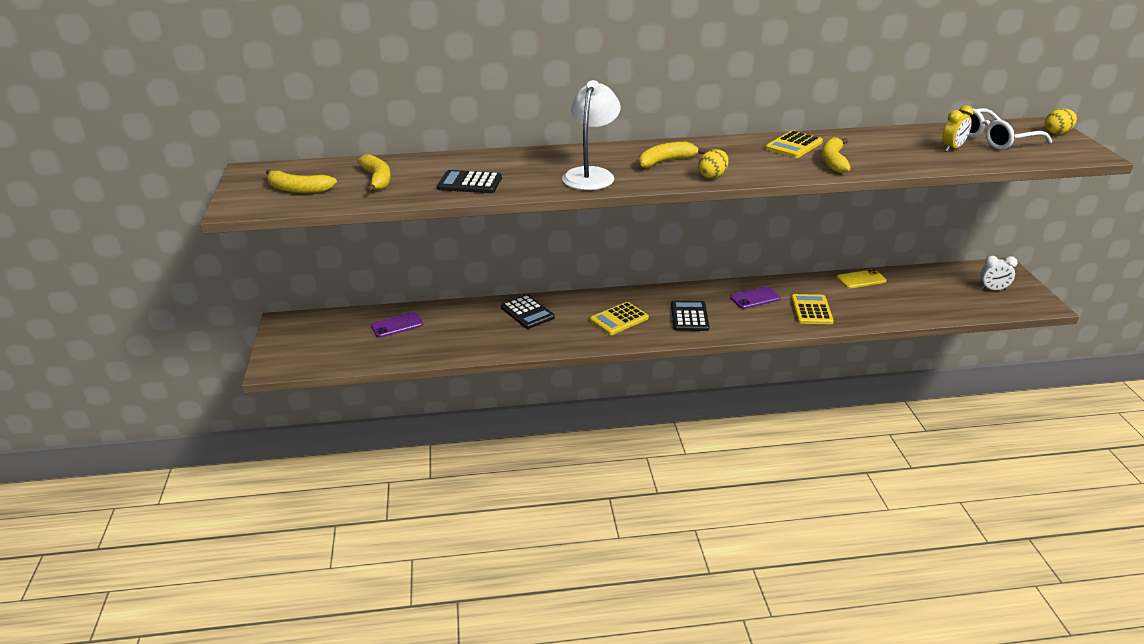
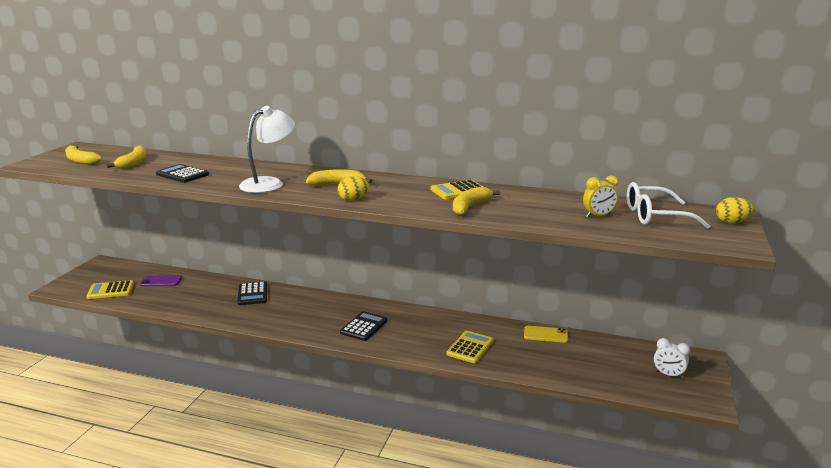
camera: 25 degrees right, 10 degrees down
(619, 319) = (309, 315): yellow calculator -> yellow calculator (110, 290)
(755, 298) = (434, 326): purple phone -> none

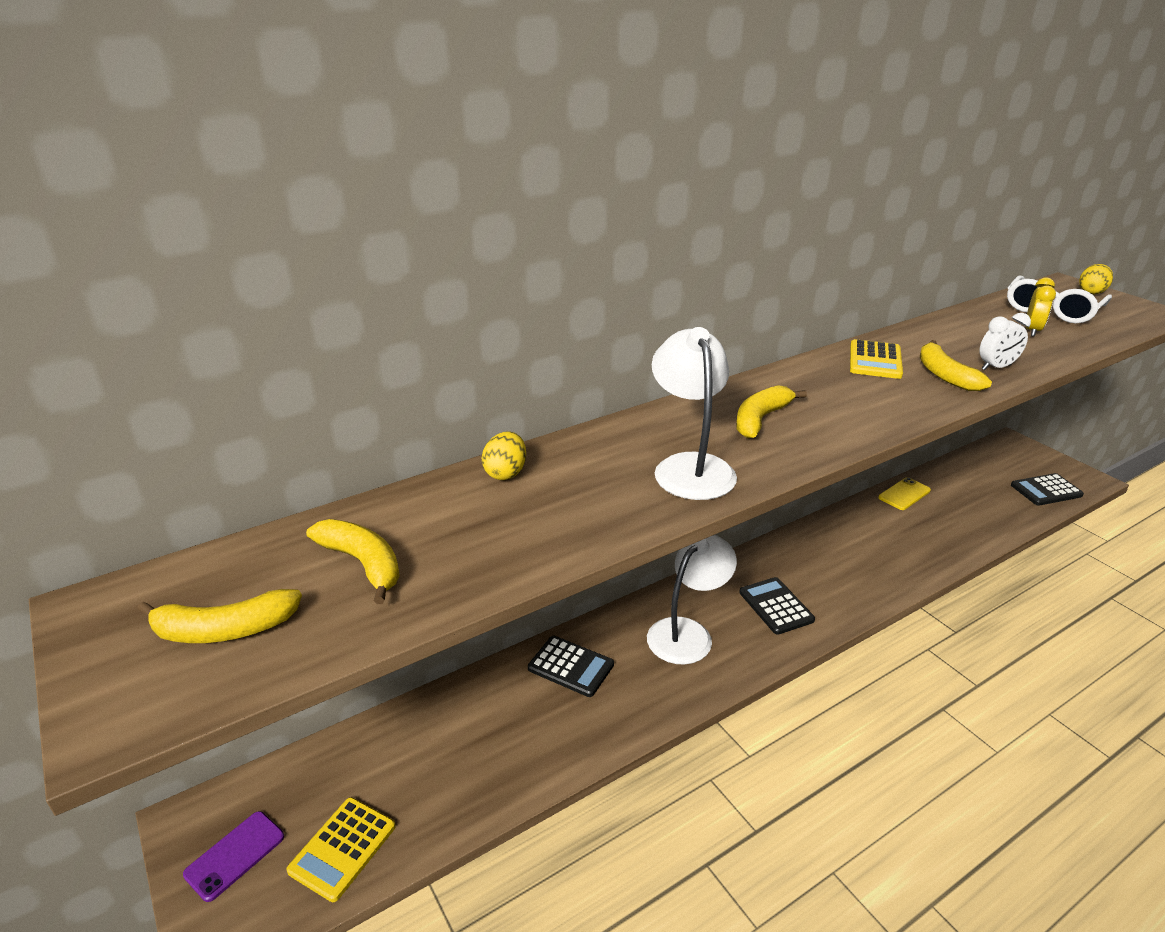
camera: 50 degrees left, 10 degrees up
(161, 281) = (392, 758): purple phone -> purple phone (235, 855)
(182, 174) = (528, 530): black calculator -> black calculator (1046, 490)
(311, 311) = (687, 632): none -> white lamp
(353, 199) = (844, 431): yellow egg -> yellow egg (505, 473)
(470, 347) = (895, 553): yellow calculator -> none
(668, 374) = (1030, 472): white clock -> white clock (996, 367)

